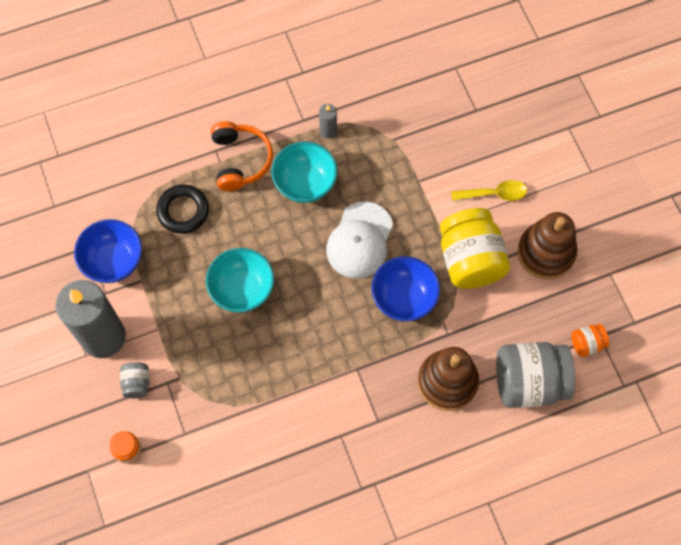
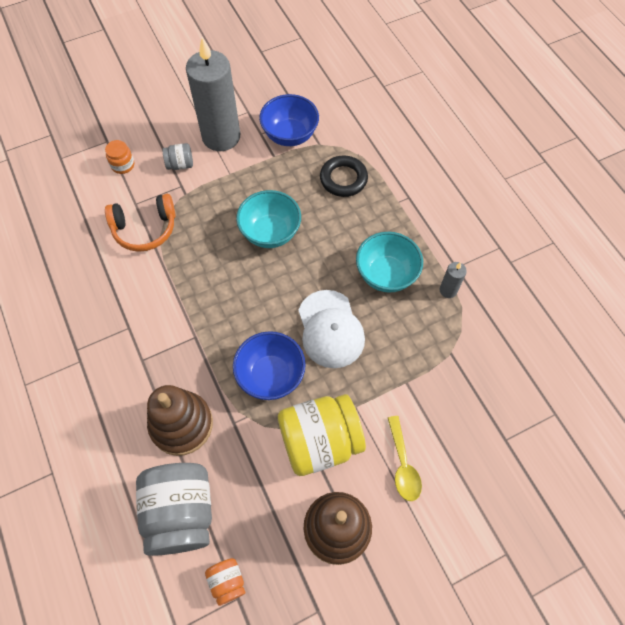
camera: 85 degrees right, 5 degrees down
(240, 160) = (402, 218): orange headphones -> orange headphones (145, 229)
(360, 240) = (330, 329): white cap -> white cap turned 120 degrees counterclockwise

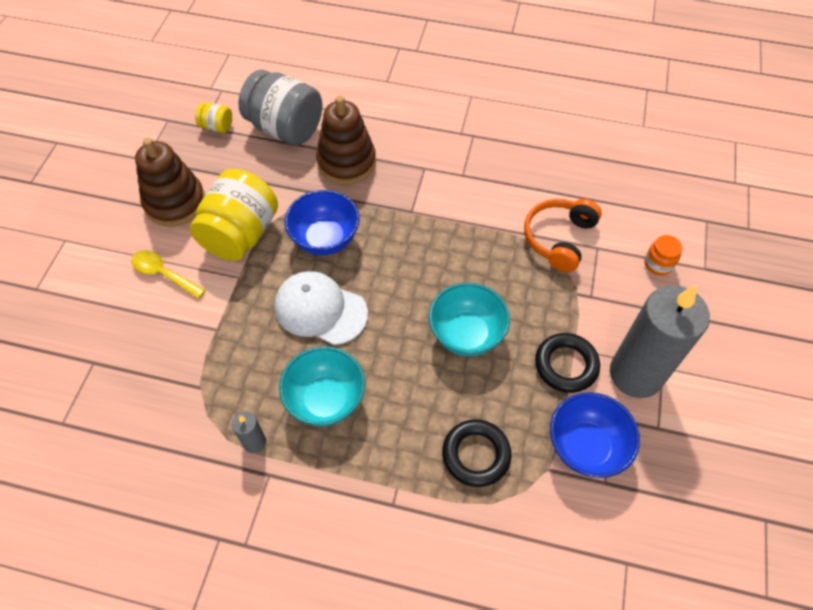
camera: 130 degrees right, 5 degrees down
(180, 164) = (621, 312): grey jar -> none
(227, 581) = (217, 127): orange jar -> yellow jar
(245, 171) = (566, 365): none -> black ring

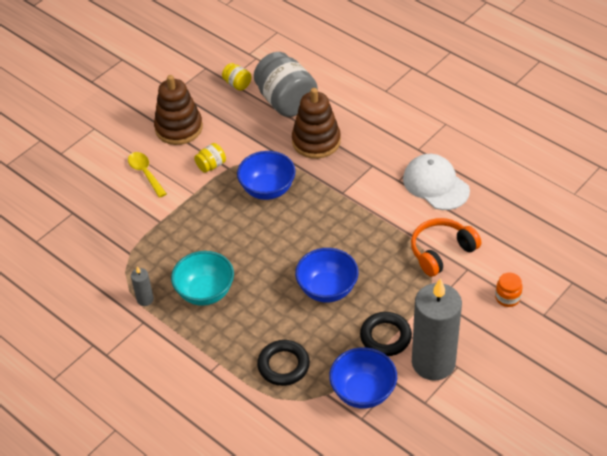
camera: 30 degrees right, 10 degrees down
(241, 234) = (211, 165): yellow jar -> yellow jar, size x0.45
(320, 310) = (236, 235): white cap -> white cap (435, 184)
(466, 334) = (327, 289): turquoise bowl -> blue bowl

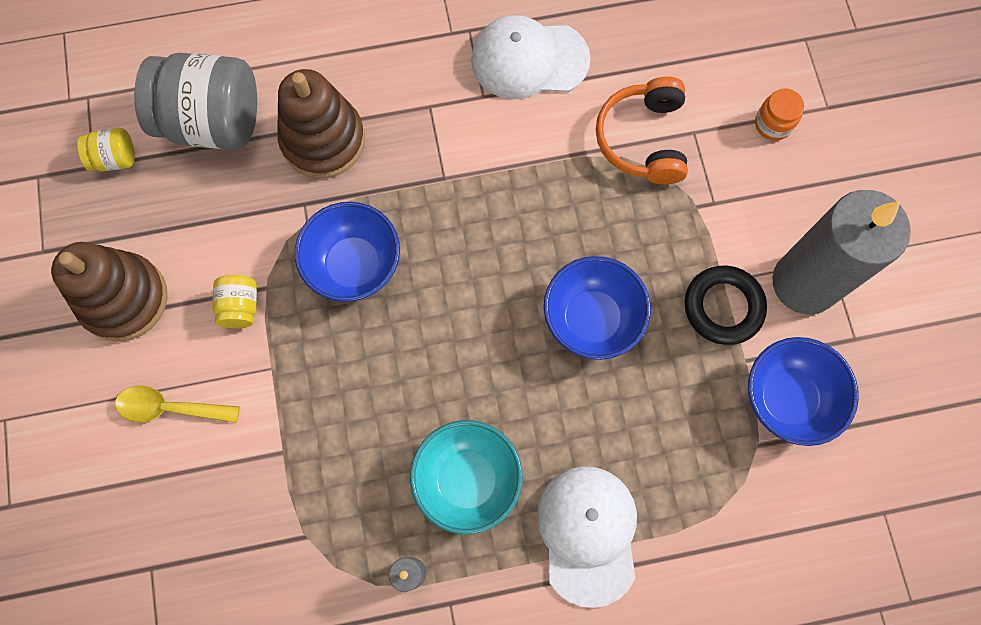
camera: 55 degrees left, 25 degrees up
(220, 353) = (588, 534): none -> white cap
(283, 365) = (672, 466): black ring -> none

